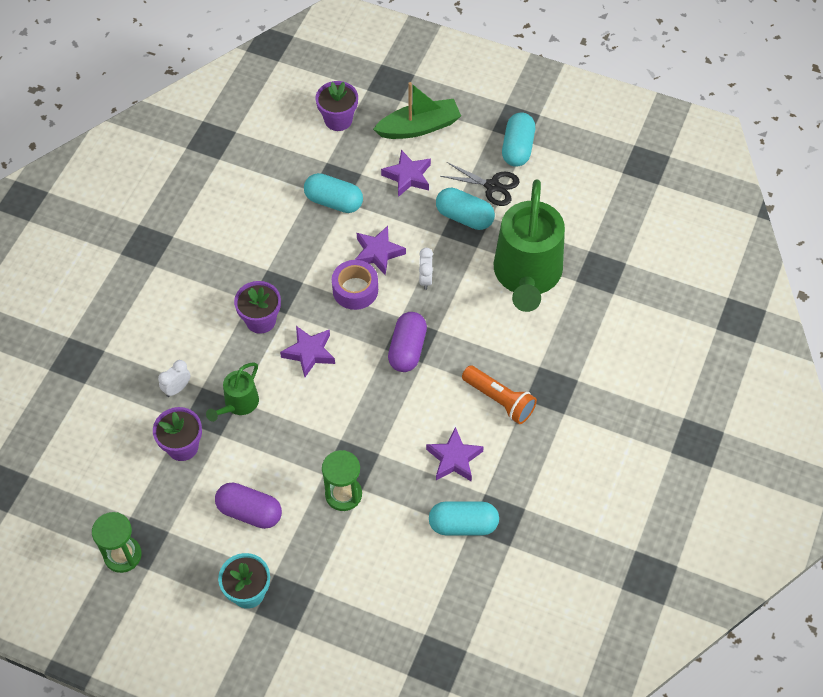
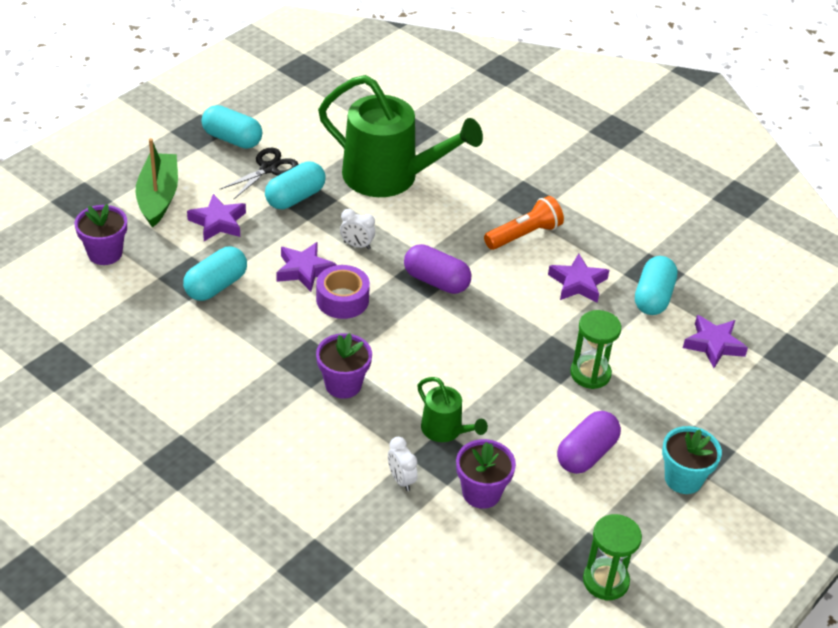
camera: 75 degrees left, 15 degrees down
(309, 353) = (405, 356): purple star -> purple star (713, 345)

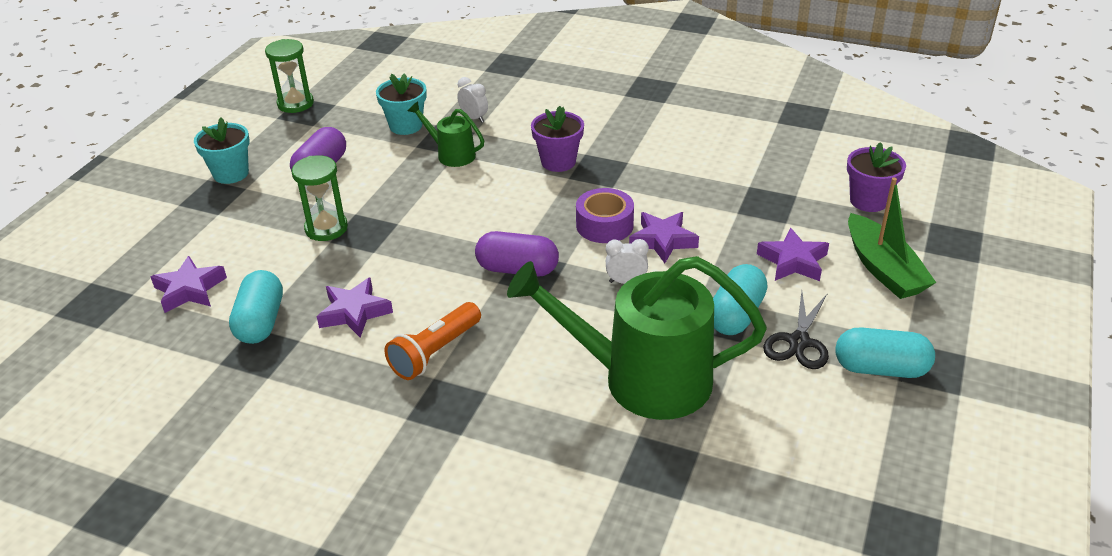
camera: 165 degrees right, 5 degrees down
(216, 286) = (736, 203): turquoise capsule -> none
(481, 493) = (406, 126): purple flower pot -> turquoise flower pot

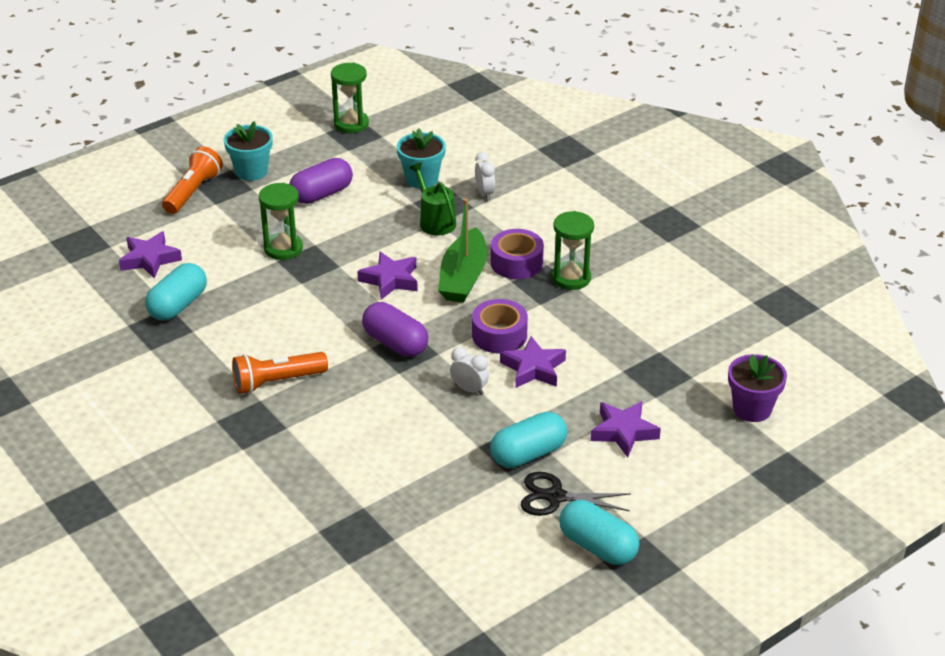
camera: 30 degrees right, 0 degrees up
(184, 211) = (193, 192): none -> orange flashlight
(354, 312) = (247, 326): purple star -> purple star (390, 280)
(558, 162) = (516, 263): purple flower pot -> purple tape
(616, 157) = (571, 278): none -> green hourglass
(642, 379) = (405, 469): green watering can -> none
(799, 342) = (555, 497): black scissors -> black scissors turned 45 degrees clockwise
(883, 269) = (694, 472): green boat -> green boat (463, 277)

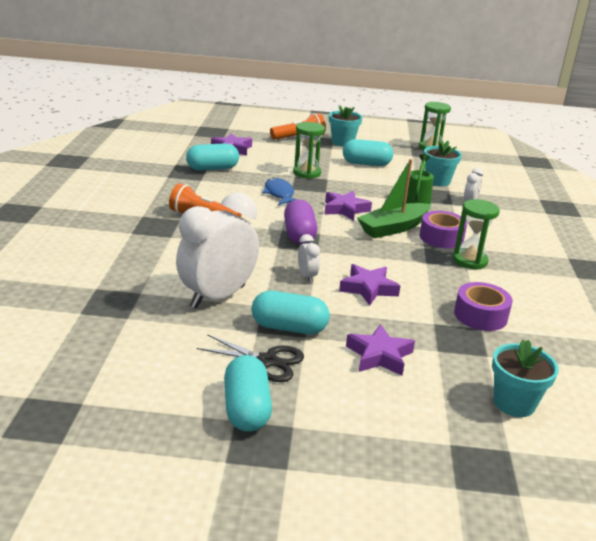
camera: 40 degrees right, 10 degrees down
(300, 299) = (279, 194): none -> blue fish
(322, 194) = (366, 164): purple capsule -> turquoise capsule
(431, 464) = (218, 297): none -> white clock
(499, 335) = (372, 262): purple tape -> purple tape (480, 315)
(555, 497) = (267, 361): black scissors -> black scissors turned 150 degrees clockwise
(752, 409) = (514, 403): purple flower pot -> turquoise flower pot

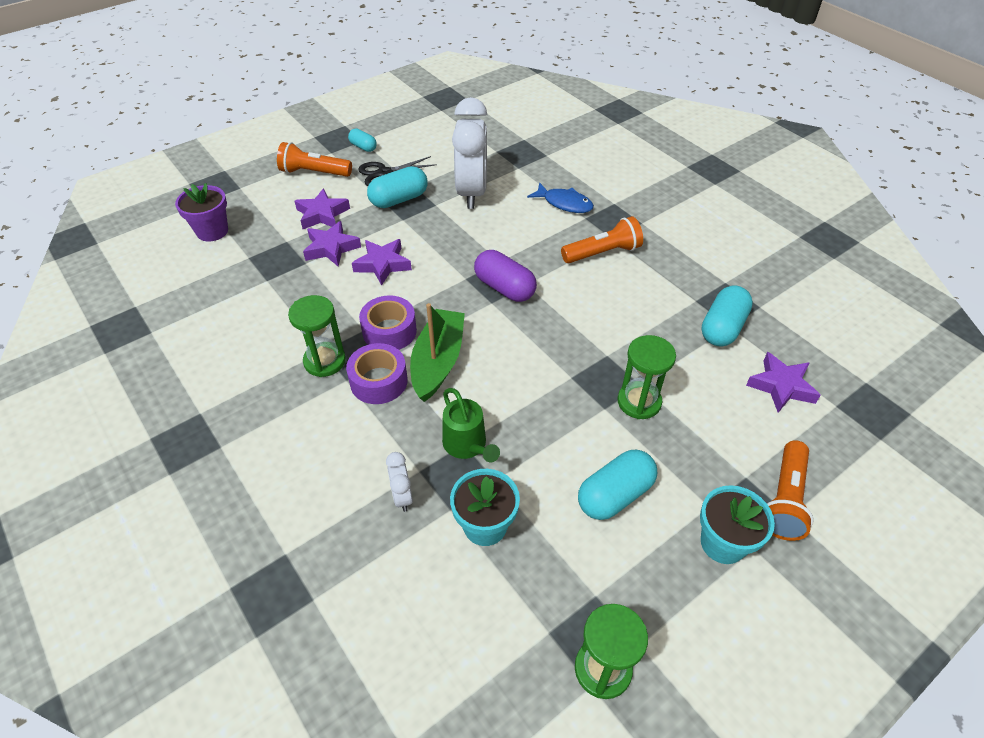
camera: 140 degrees right, 20 degrees up
(247, 409) = (363, 147): turquoise capsule -> turquoise capsule, size x0.58
(279, 194) = (603, 335): blue fish -> blue fish (564, 203)
(307, 276) = (440, 246): white clock -> none
(342, 409) = (314, 173): none -> orange flashlight
(345, 209) = (514, 358): purple star -> purple star (331, 248)
(480, 315) = (274, 293): purple tape -> purple tape (389, 331)
(514, 403) = (212, 231): turquoise flower pot -> purple flower pot

